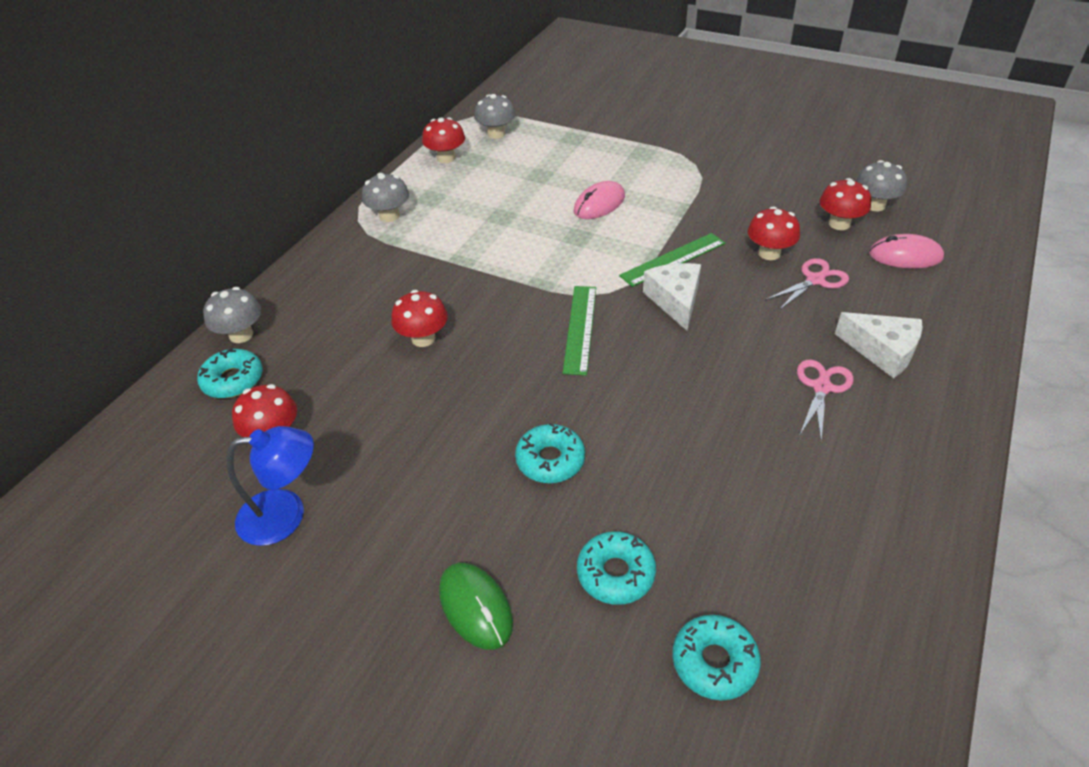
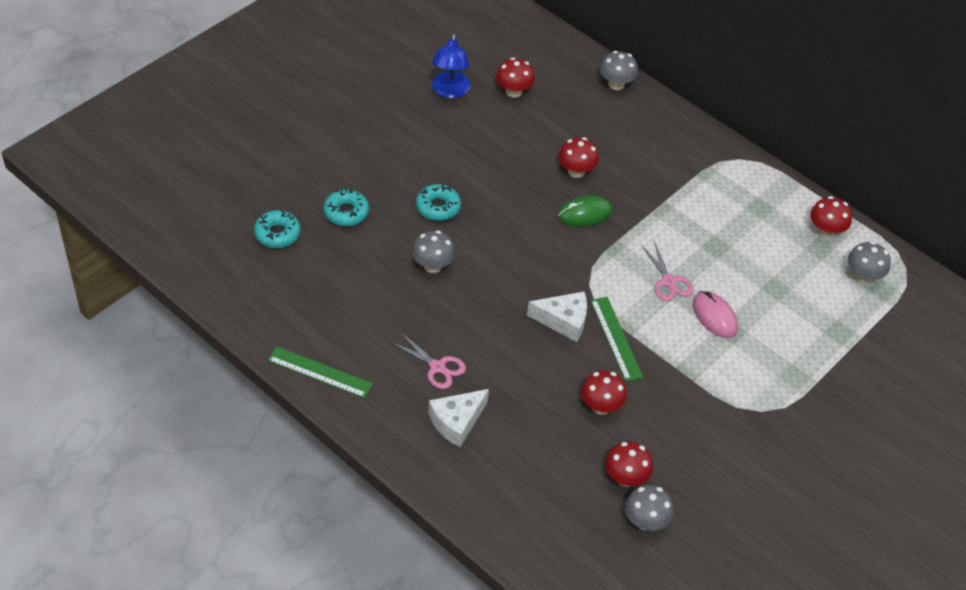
camera: 100 degrees right, 5 degrees up
(233, 380) = (571, 78): turquoise donut -> none
(389, 216) = (739, 178): grey mushroom -> grey mushroom (432, 265)
(475, 607) = (354, 153): green mouse -> green mouse (585, 213)
(580, 328) = (553, 256): green ruler -> green ruler (320, 372)
(815, 280) = (554, 420): pink scissors -> pink scissors (668, 281)
(905, 256) = (562, 502): pink mouse -> none

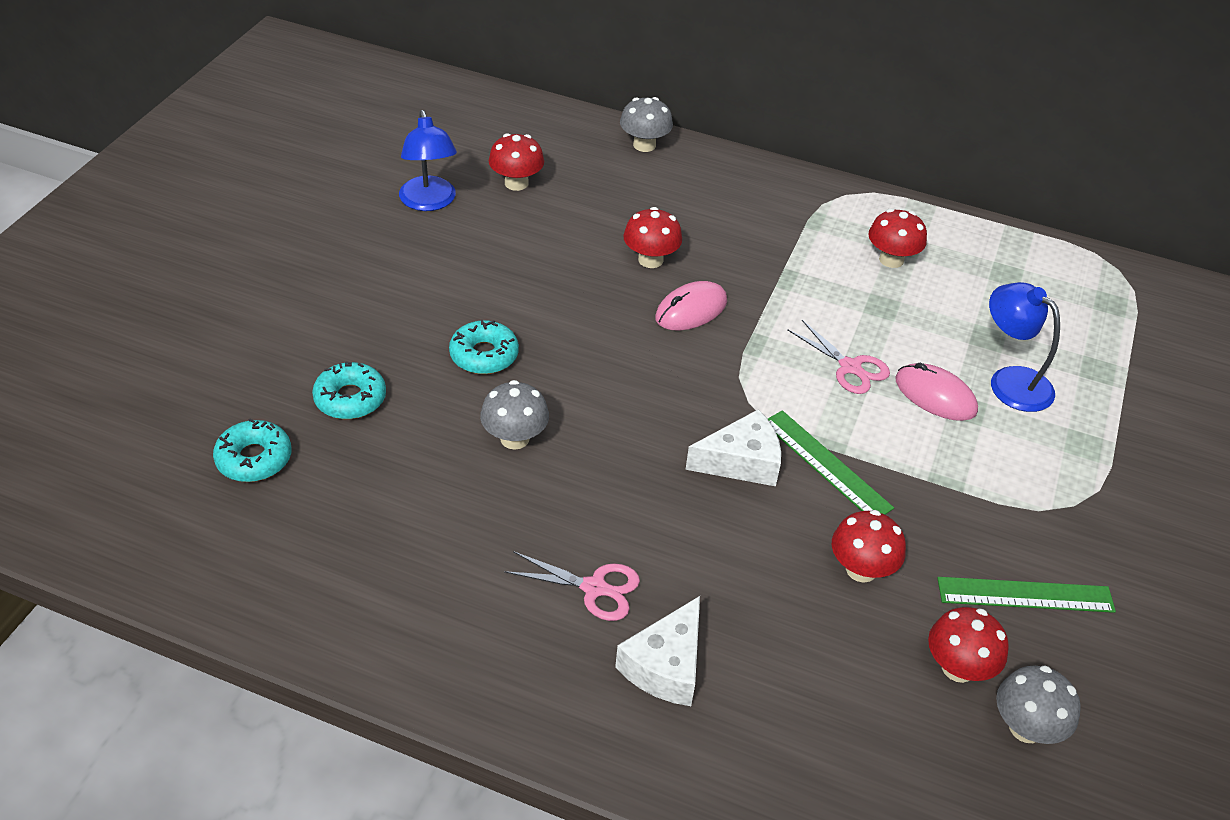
camera: 20 degrees left, 5 degrees down
(320, 372) = (411, 657): green ruler -> green ruler (1025, 595)
(585, 213) = (691, 310): green mouse -> pink mouse
(772, 322) = (1010, 381): none -> blue lamp
(826, 231) = (1000, 251): red mushroom -> red mushroom (891, 259)
(863, 276) = (1078, 293): grey mushroom -> none

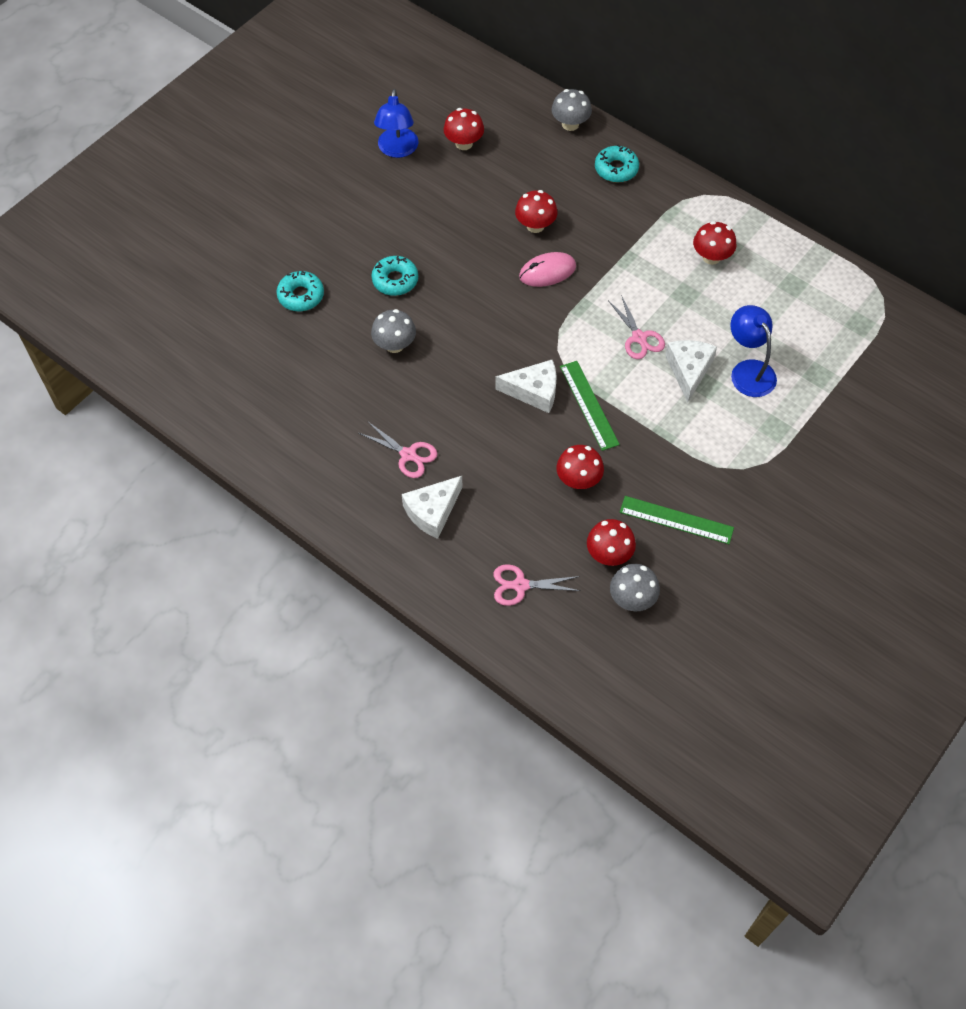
camera: 20 degrees right, 15 degrees up
(254, 459) = (232, 326): turquoise donut -> turquoise donut (616, 169)
(851, 749) = (520, 585): none -> pink scissors
(935, 395) = (688, 371): pink mouse -> white cheese

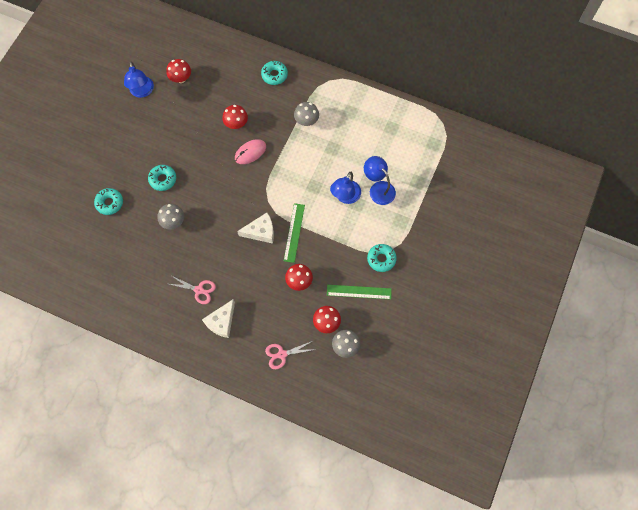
camera: 15 degrees left, 10 degrees up
(570, 124) = (240, 51): grey mushroom -> grey mushroom (306, 121)
(589, 405) = (294, 232): green ruler -> green ruler turned 45 degrees clockwise
(639, 337) = (312, 182): pink scissors -> none
(688, 371) = (345, 197): white cheese -> blue lamp
(711, 257) = (342, 120): red mushroom -> none
(727, 478) = (381, 259): none -> turquoise donut

